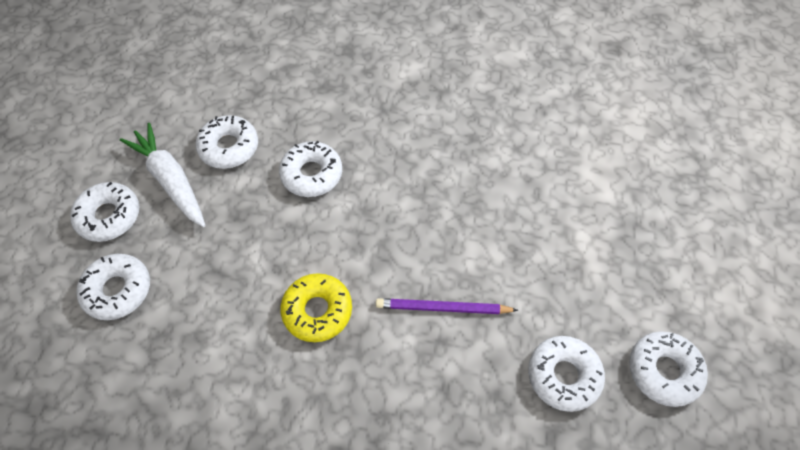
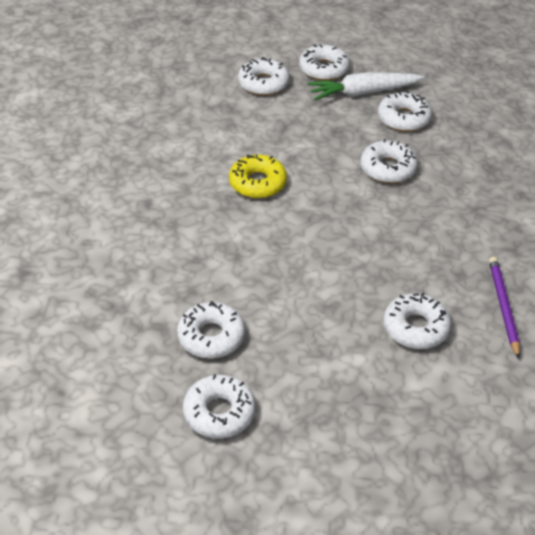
camera: 85 degrees right, 15 degrees down
(171, 180) = (363, 93): white carrot -> white carrot turned 150 degrees counterclockwise
(443, 308) = (267, 257): purple pencil -> purple pencil (503, 307)
(541, 184) = (415, 328): none -> white donut

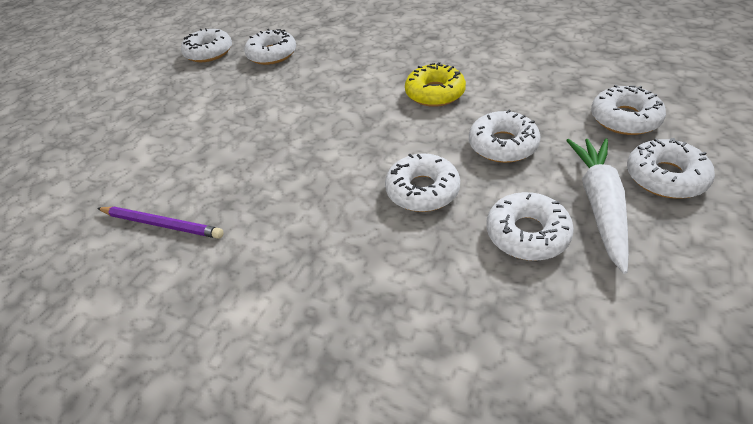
camera: 115 degrees right, 0 degrees up
(415, 328) = (193, 154): white donut -> white donut (502, 145)

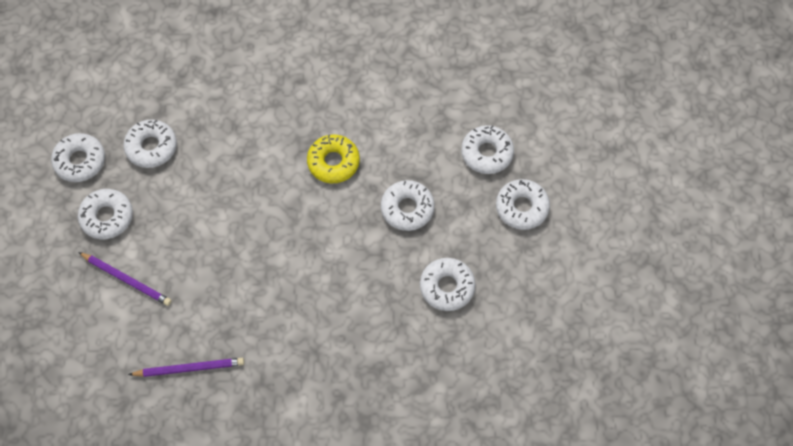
camera: 30 degrees left, 20 degrees up
(172, 134) = (127, 279): none -> purple pencil
(422, 190) = (366, 272): white donut -> white donut (107, 217)
(599, 205) = (485, 247): white carrot -> none

